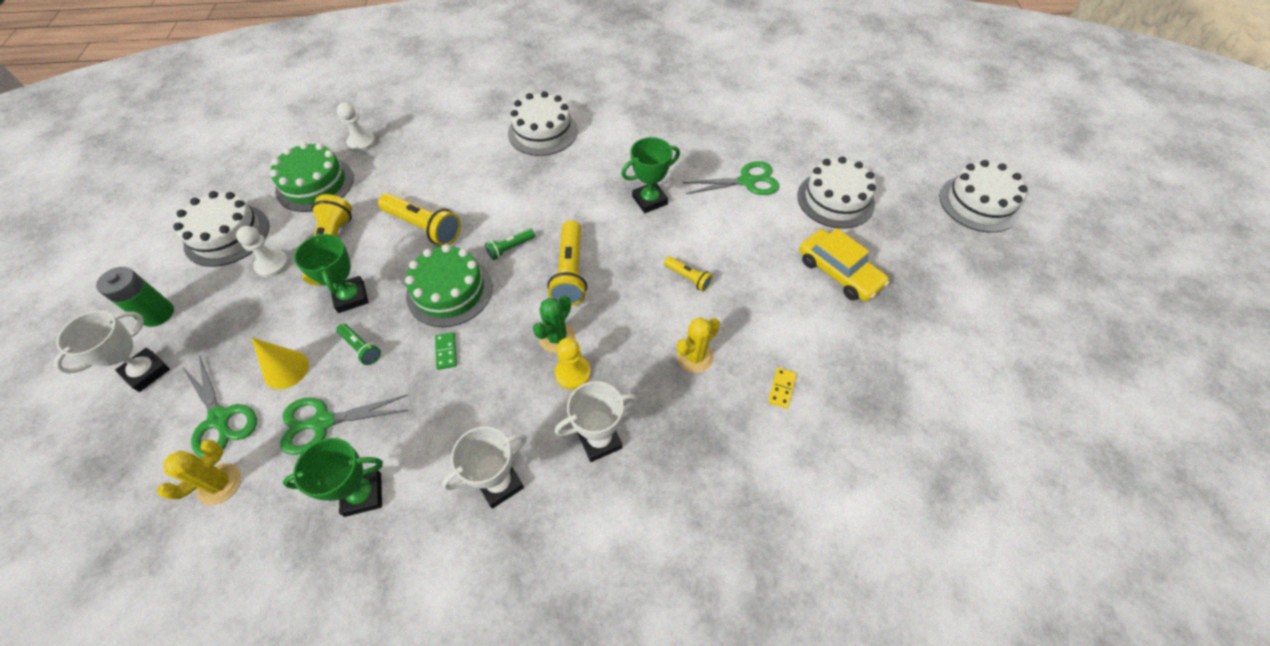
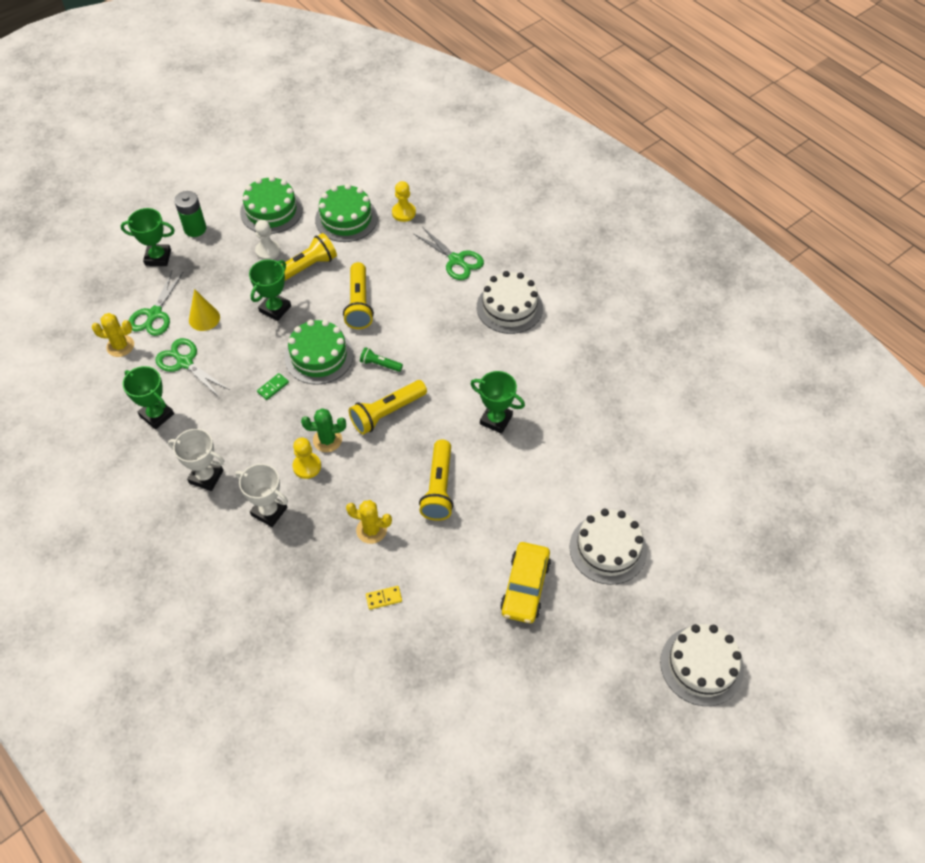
camera: 55 degrees right, 0 degrees up
(147, 372) = (158, 257): white trophy -> green trophy
(227, 235) = (271, 211): white cake -> green cake
(361, 142) = (403, 213): white pawn -> yellow pawn
(361, 348) = (244, 342): green flashlight -> none
(688, 278) = (439, 488): yellow flashlight -> yellow flashlight, size x1.85
(746, 181) = (574, 473): green scissors -> green scissors (456, 260)

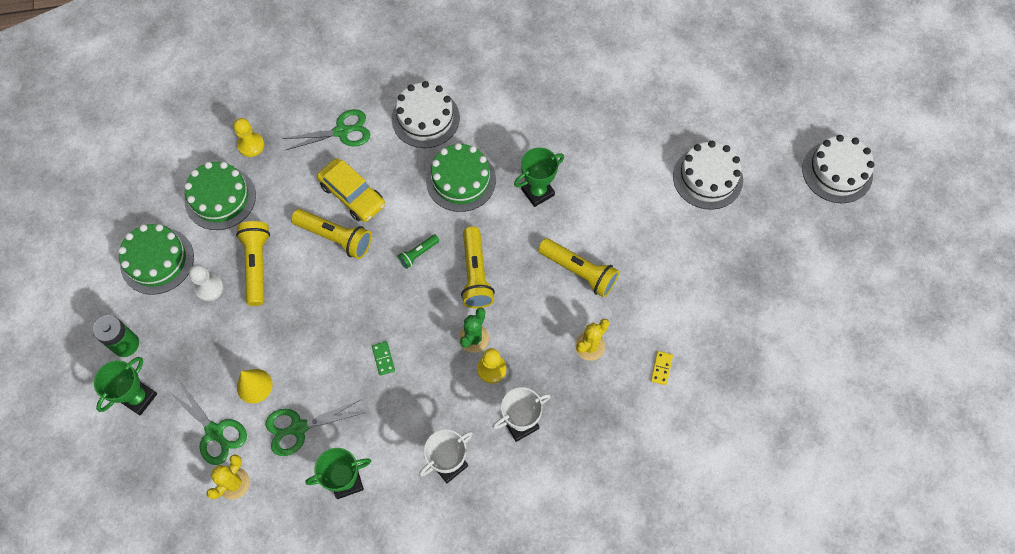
camera: 60 degrees left, 10 degrees up
(275, 309) = (289, 314): green trophy -> none
(319, 356) = (373, 301): green cake -> green cake (461, 180)
(525, 587) = (709, 255): yellow car -> yellow car (352, 195)

